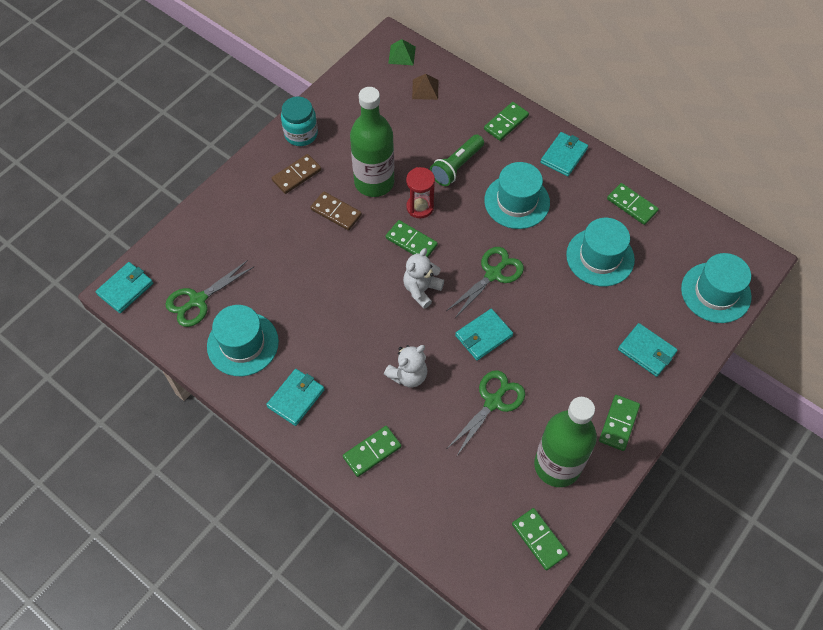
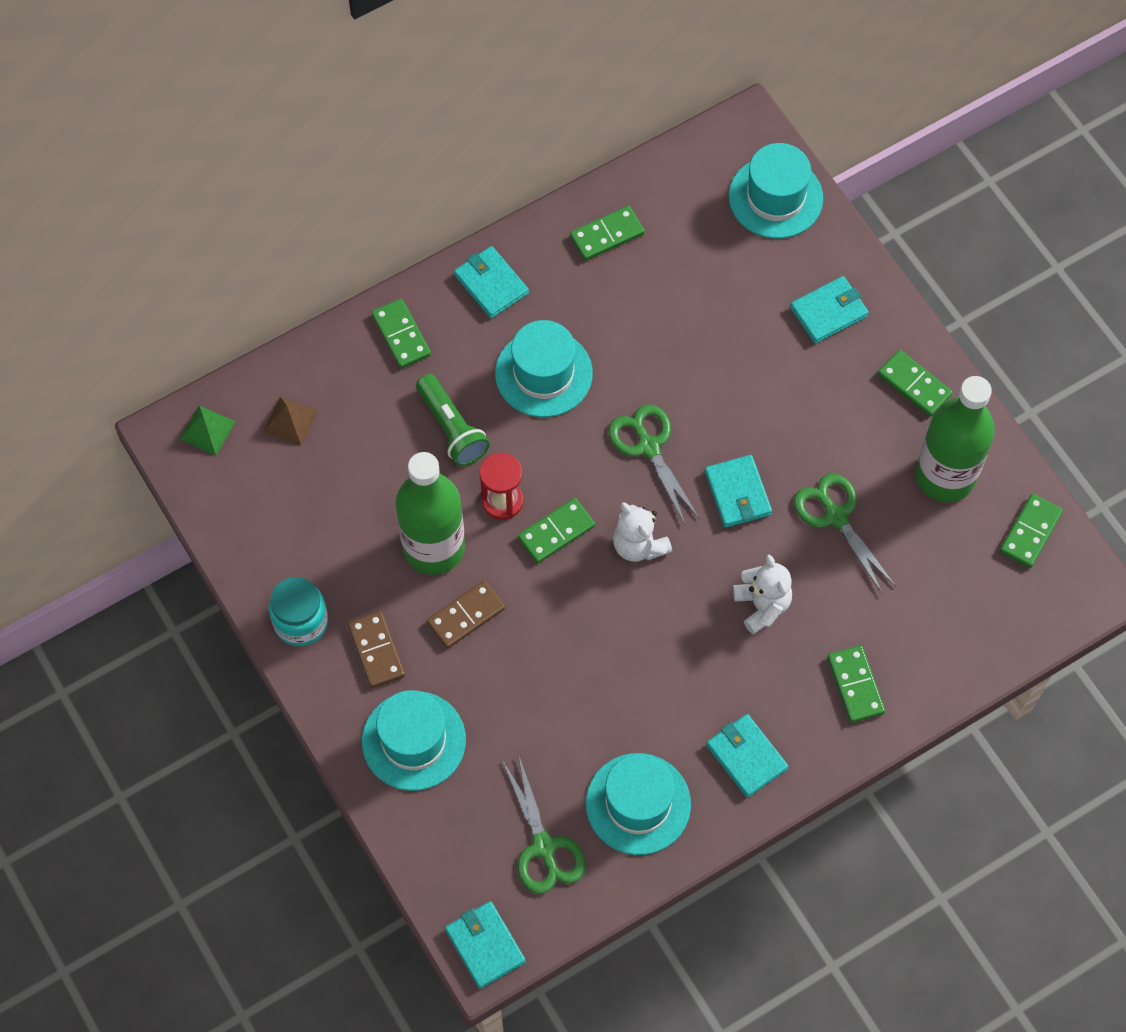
camera: 70 degrees left, 5 degrees up
(539, 539) = (1030, 532): green domino -> green domino turned 45 degrees counterclockwise
(600, 257) = (672, 307): turquoise hat -> turquoise hat (413, 741)

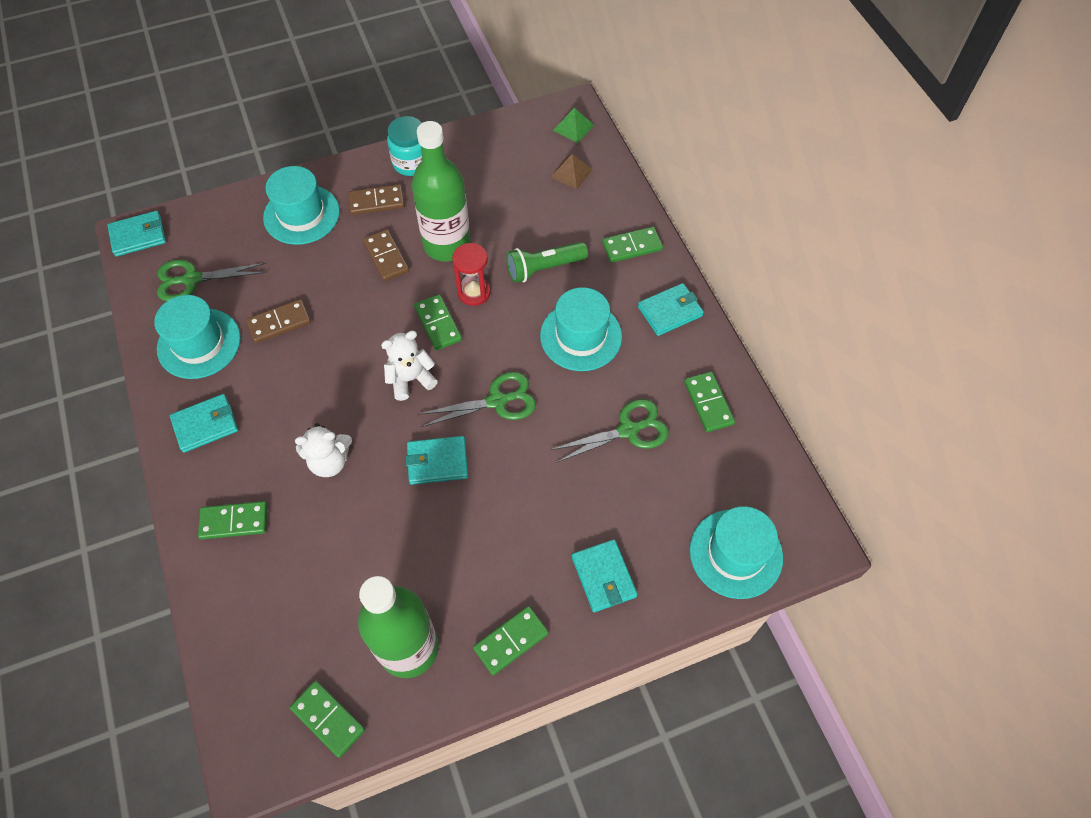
camera: 100 degrees right, 5 degrees down
(589, 716) = (279, 323): none -> brown domino
(835, 517) = (394, 538): green scissors -> green scissors (628, 430)

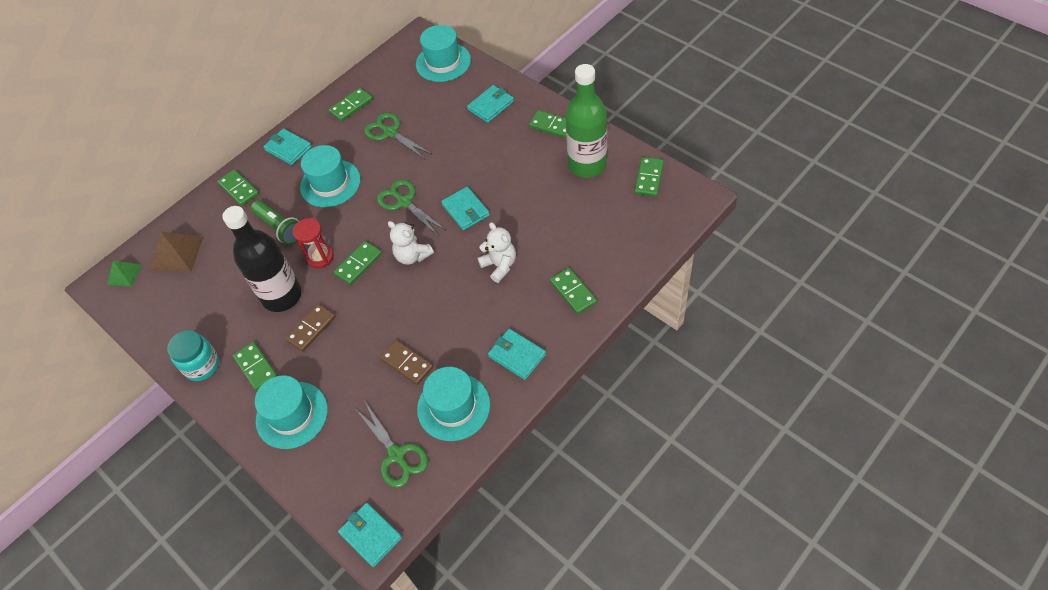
camera: 110 degrees left, 5 degrees down
(376, 202) = (256, 367): brown domino -> green domino
(447, 244) = (282, 296): green bottle -> black bottle
(571, 173) = (177, 253): brown pyramid -> brown pyramid, size x1.58

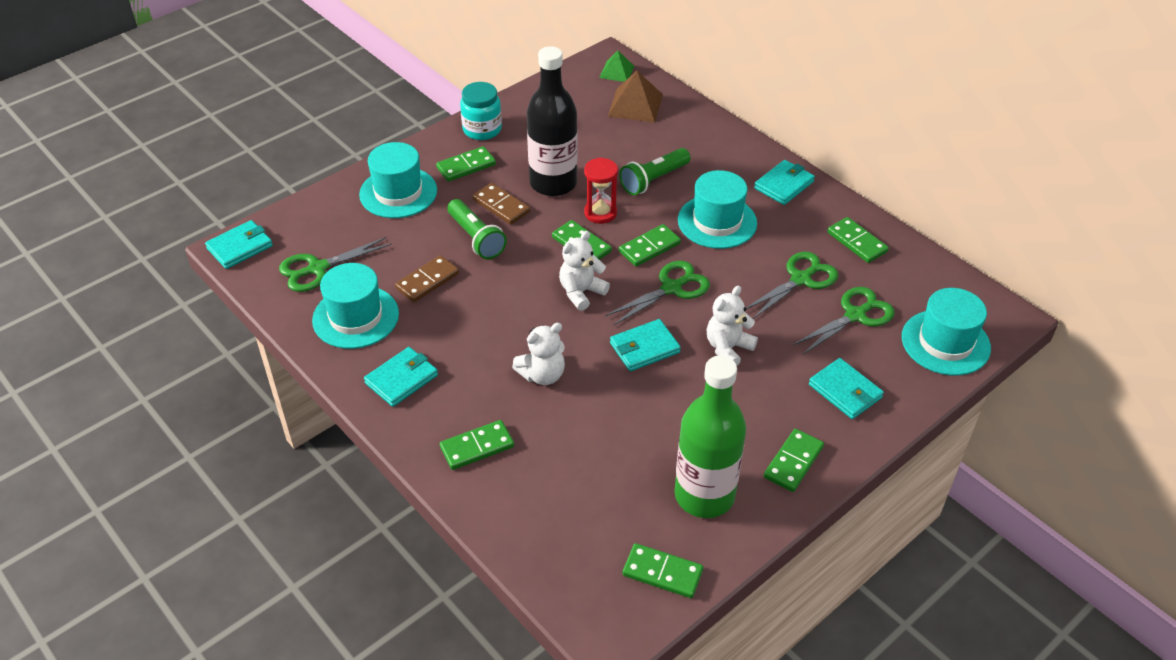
camera: 90 degrees right, 10 degrees down
(239, 189) = (722, 146): green domino -> green domino (649, 247)
(353, 339) = (476, 238): none -> green flashlight
(423, 104) = (855, 315): none -> green scissors
(460, 165) = (728, 348): none -> white teddy bear

